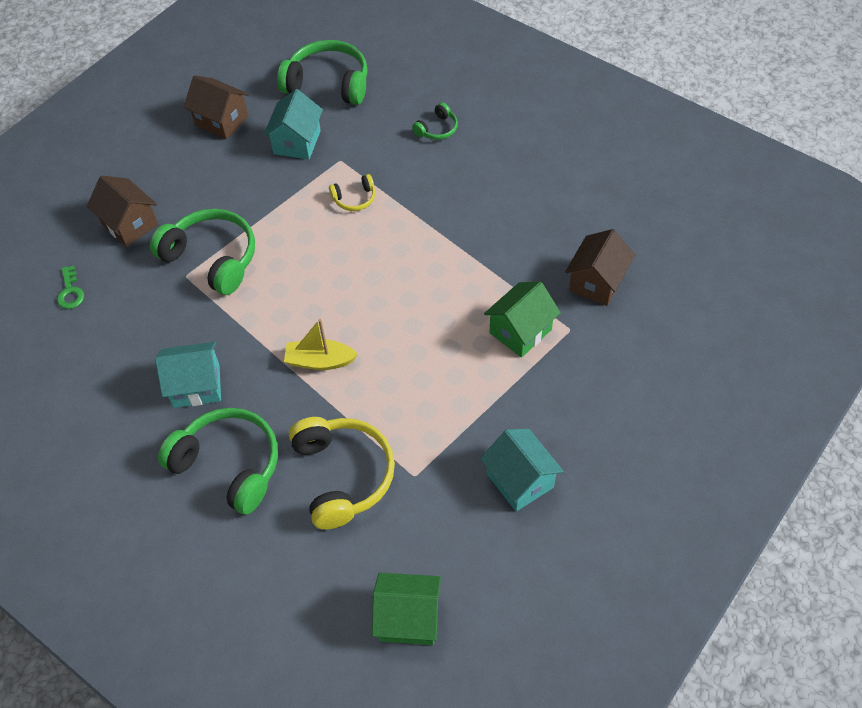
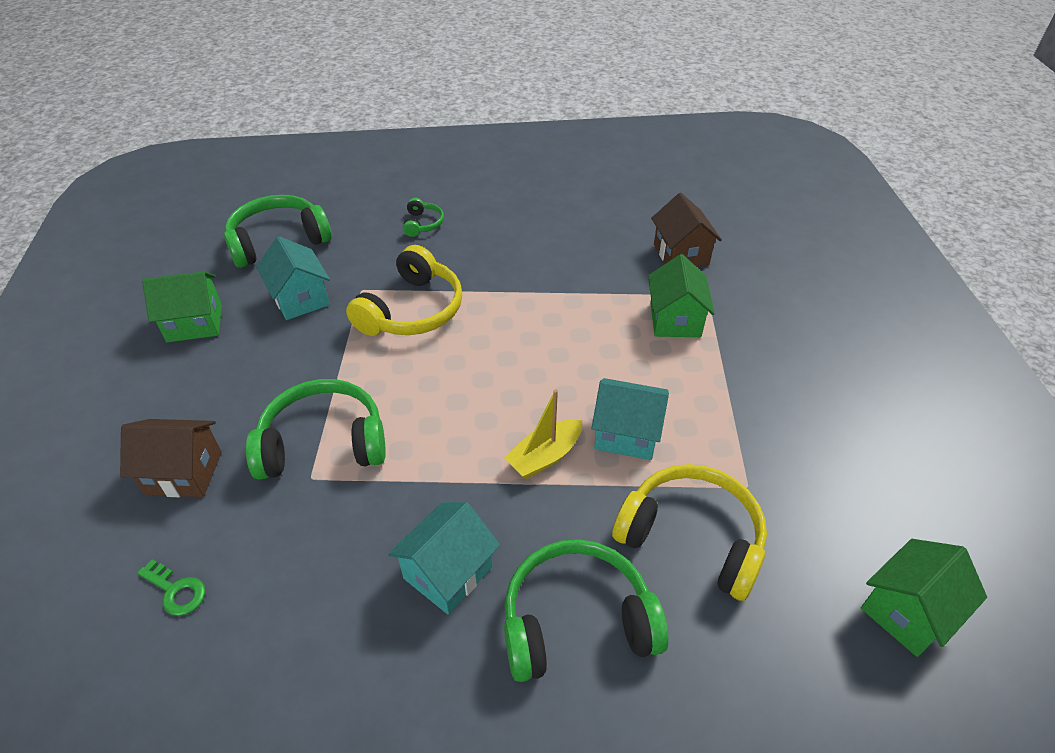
camera: 45 degrees left, 10 degrees down
(221, 121) = (195, 323): brown house -> green house
(354, 199) = (412, 310): yellow headphones -> yellow headphones, size x2.08
(520, 480) = (823, 425): turquoise house -> turquoise house (626, 434)

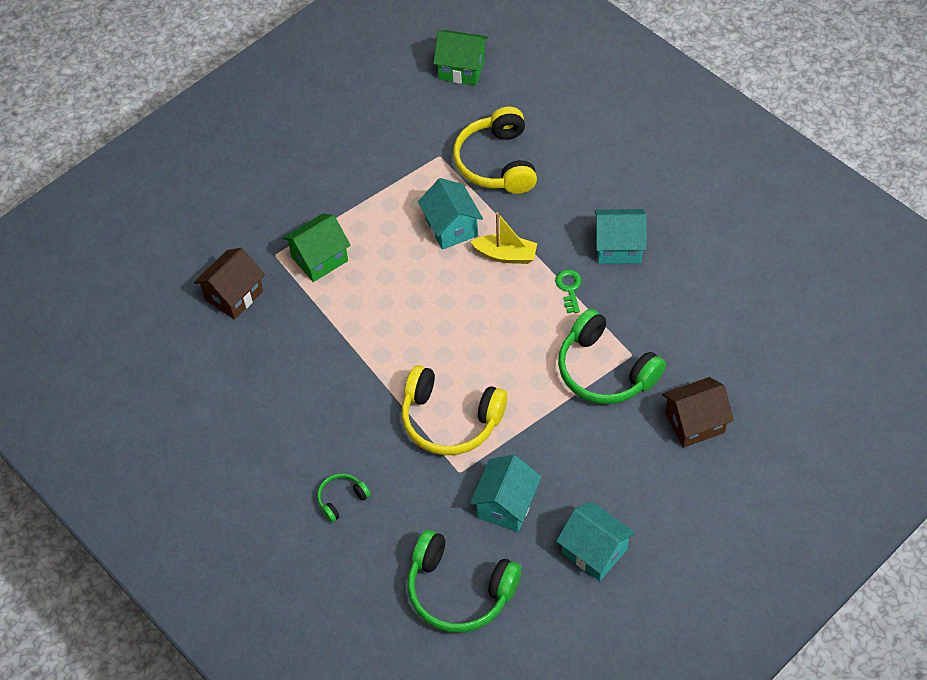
camera: 125 degrees left, 10 degrees up
(176, 591) = (748, 353): green key -> green key (569, 288)
(184, 473) = (694, 423): brown house -> brown house turned 75 degrees counterclockwise
(195, 323) = (594, 551): green house -> turquoise house
(412, 310) = (450, 420): yellow headphones -> yellow headphones turned 150 degrees counterclockwise
(576, 621) = (590, 181): green headphones -> none

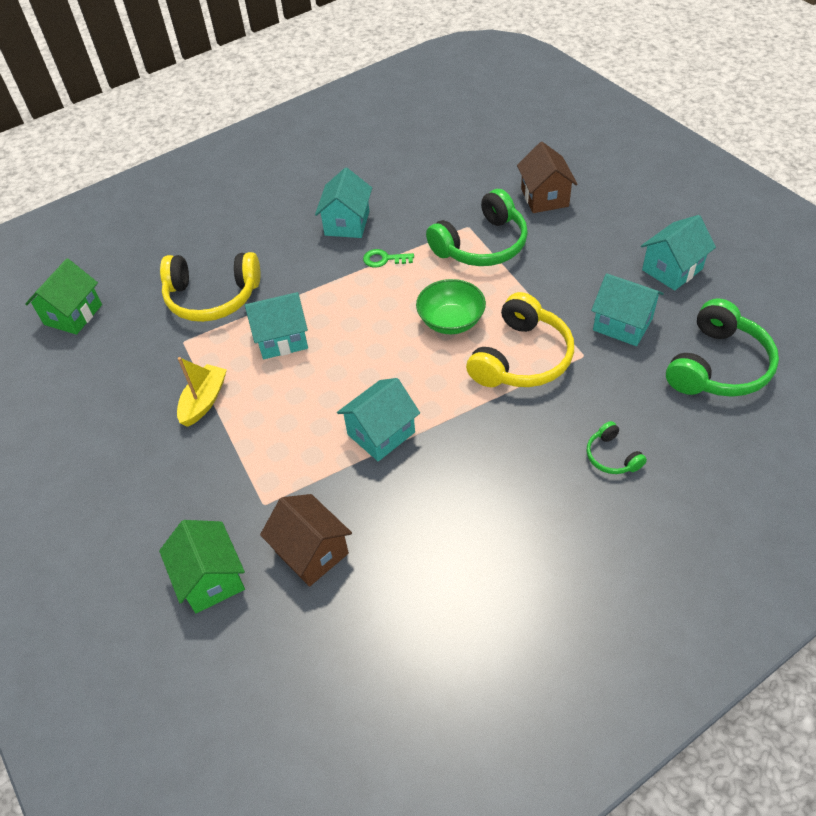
camera: 80 degrees left, 5 degrees down
(319, 259) = (284, 459): green house -> green house (211, 579)
(351, 322) = (381, 433): none -> turquoise house
(491, 357) = (451, 321): none -> green bowl
(506, 255) = (331, 300): yellow boat -> yellow boat (204, 401)

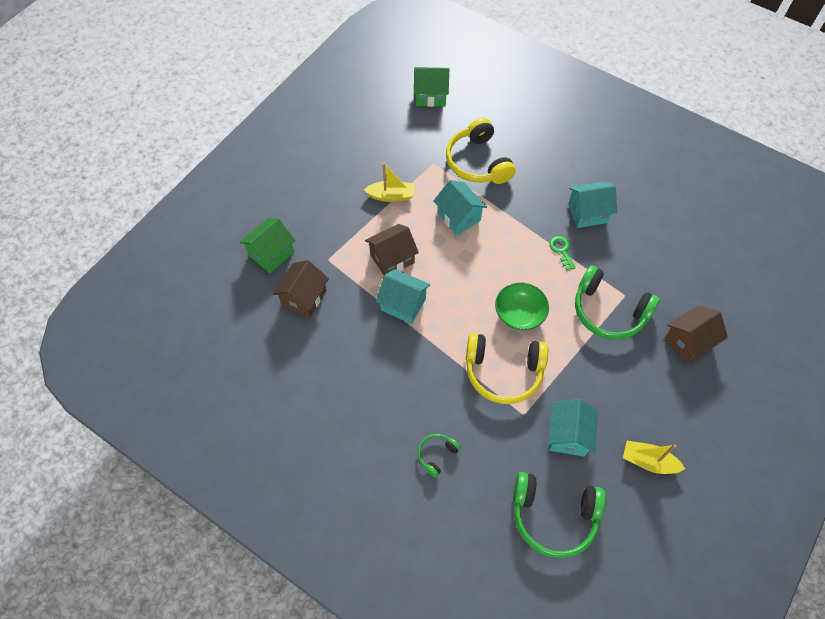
camera: 65 degrees right, 10 degrees up
(305, 427) = (392, 259): none -> brown house
(672, 269) = (648, 461): turquoise house -> yellow boat

